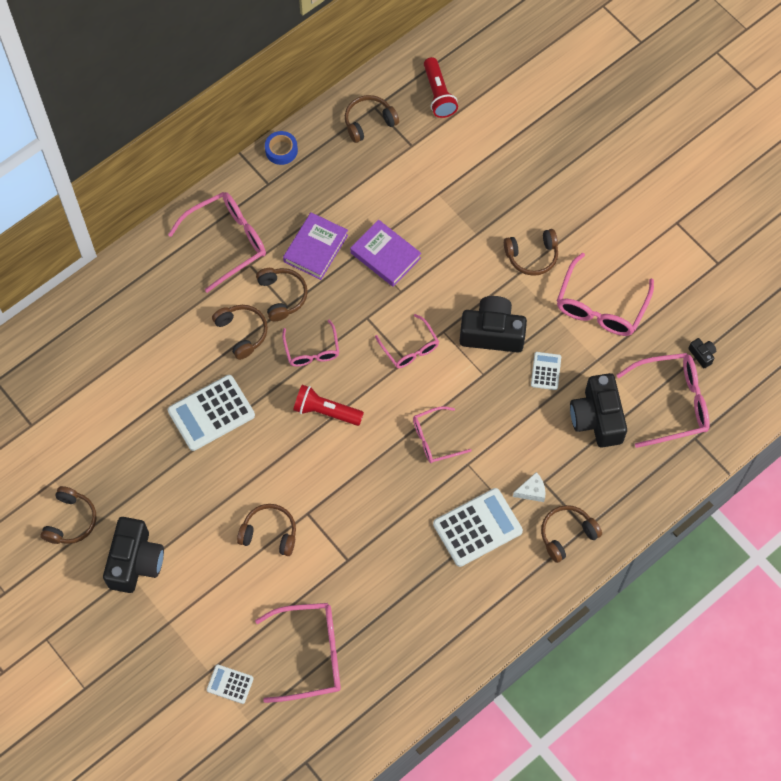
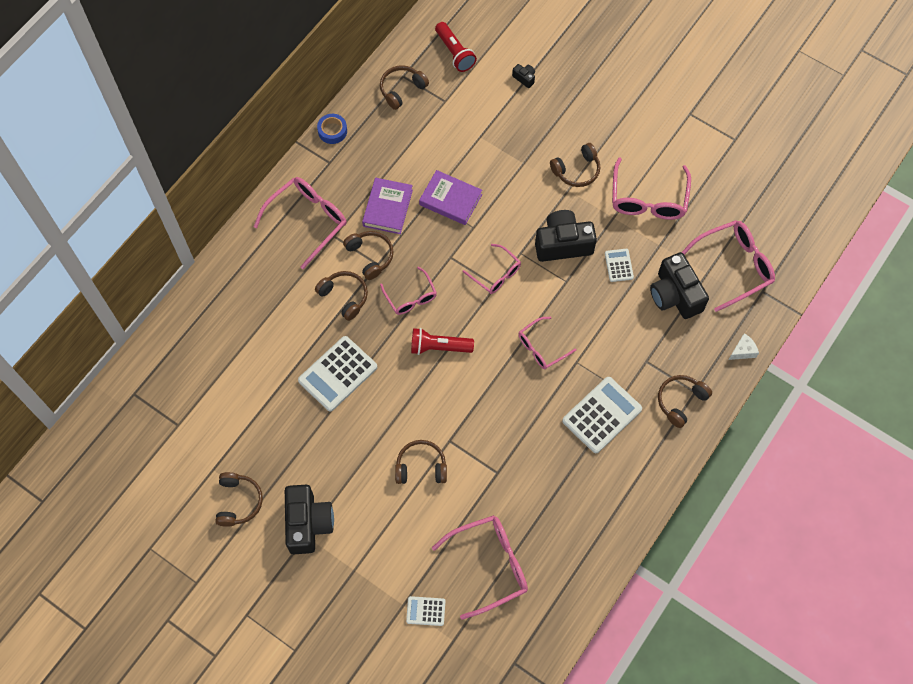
camera: 15 degrees left, 0 degrees up
(531, 491) = (639, 371): white cheese -> white cheese (743, 351)
(702, 355) = (746, 219): black camera -> black camera (524, 78)

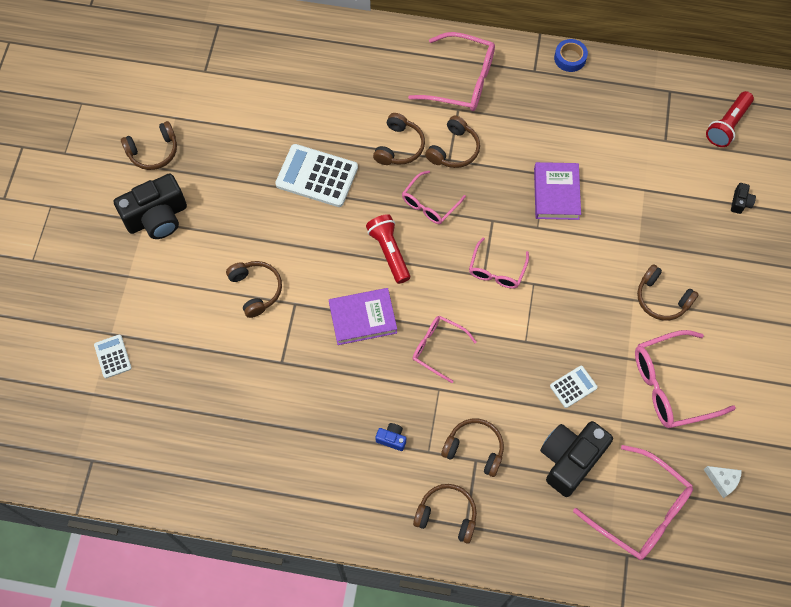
camera: 65 degrees right, 0 degrees up
(388, 208) = (514, 142): purple book -> purple book (363, 318)
(402, 89) = (653, 97): brown headphones -> brown headphones (474, 449)
(489, 565) = (182, 395): pink glasses -> none
(563, 244) = (567, 320): black camera -> none
(602, 415) = (391, 439): white calculator -> blue camera
(743, 351) = (541, 560): white cheese -> white cheese (722, 481)

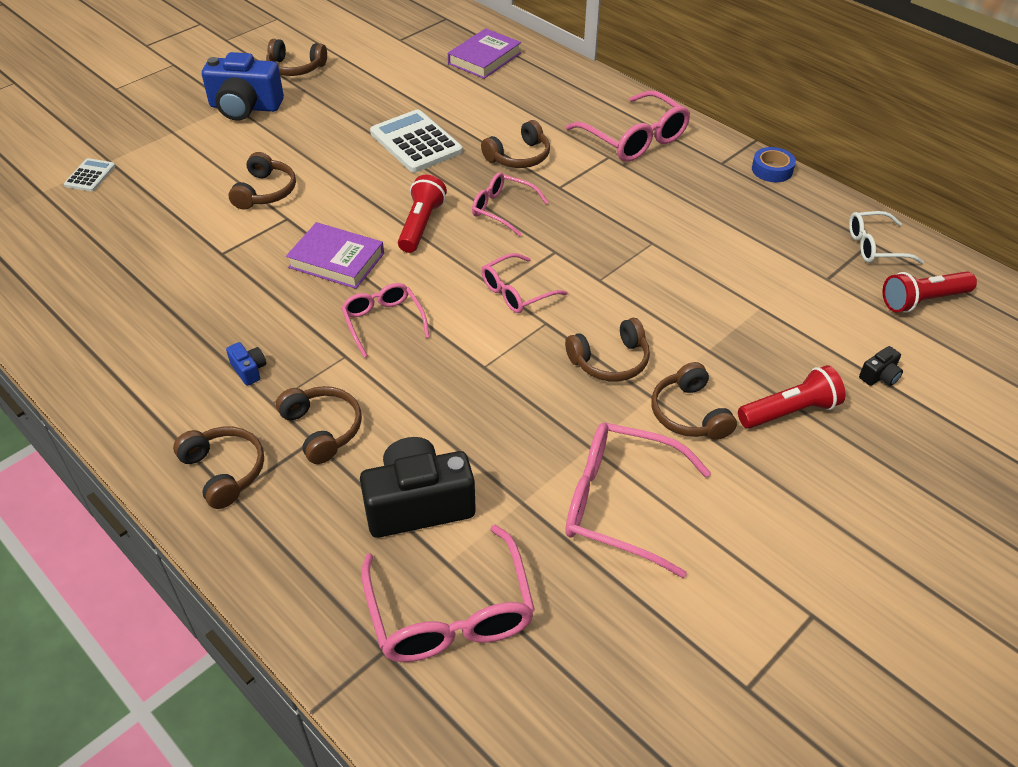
camera: 35 degrees right, 20 degrees down
(157, 217) = (245, 107): black camera -> blue camera
(429, 204) = (502, 209): pink glasses -> pink glasses turned 45 degrees clockwise
(454, 150) = (572, 182): brown headphones -> brown headphones (610, 361)
(556, 193) = (650, 263): purple book -> purple book (484, 58)
(573, 387) = (495, 437): white calculator -> none
(674, 94) = (875, 246): none -> white glasses
(711, 261) = (790, 411): none -> red flashlight
(722, 481) = (593, 650): white cheese -> none

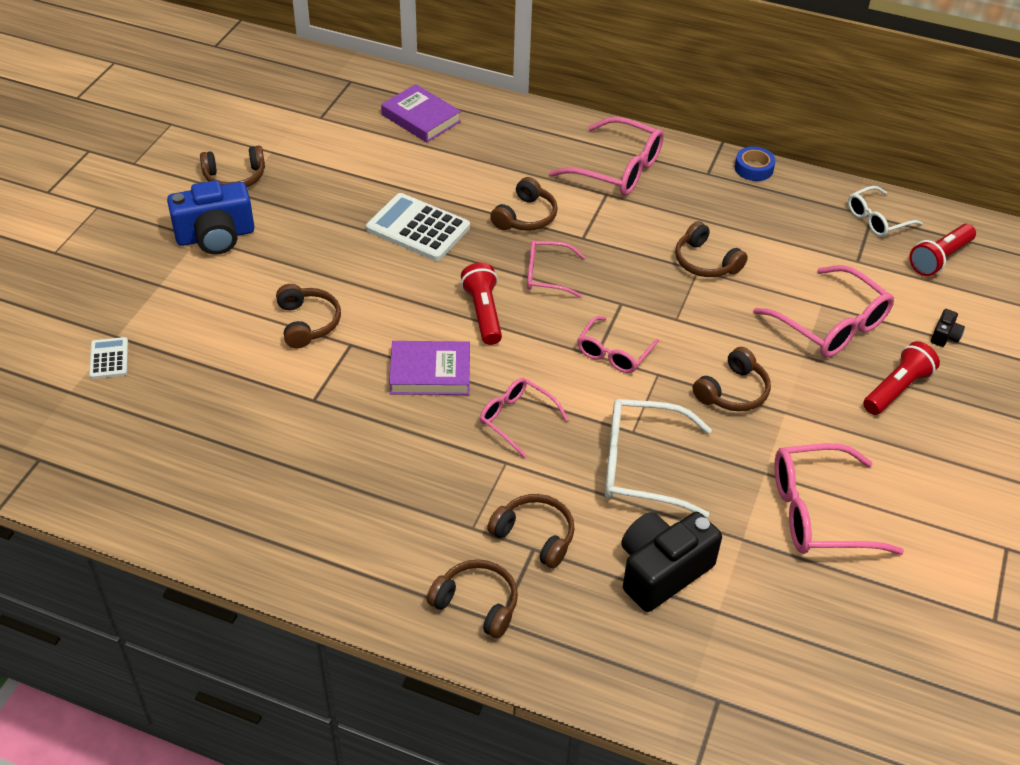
camera: 25 degrees left, 0 degrees up
(249, 370) = (428, 505): blue camera -> none
(450, 613) = (748, 649): pink glasses -> pink glasses (831, 325)
(469, 400) = (641, 466): none -> white glasses
(484, 58) = (421, 118): purple book -> purple book turned 60 degrees counterclockwise
(689, 414) = (823, 417): brown headphones -> brown headphones (705, 262)

